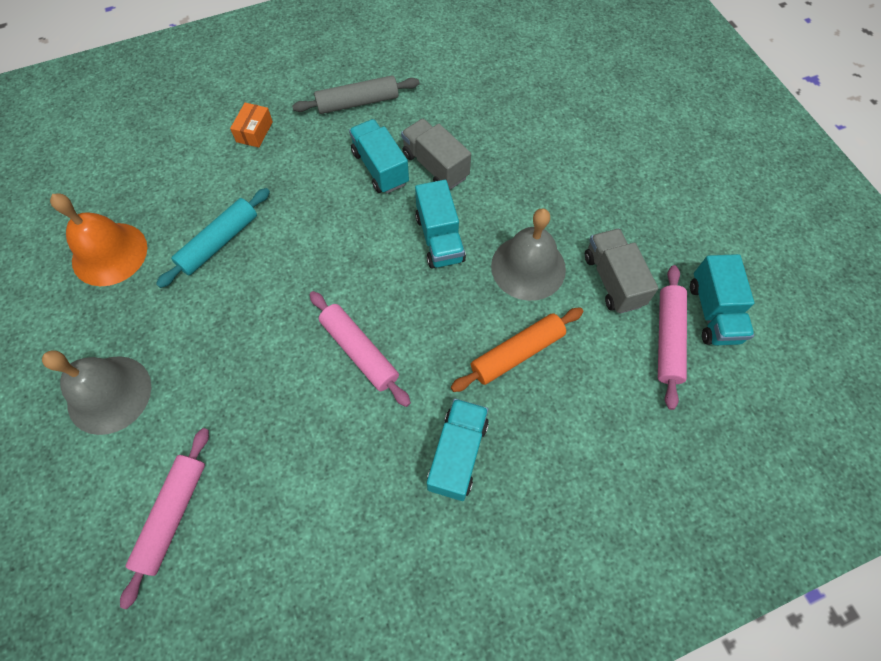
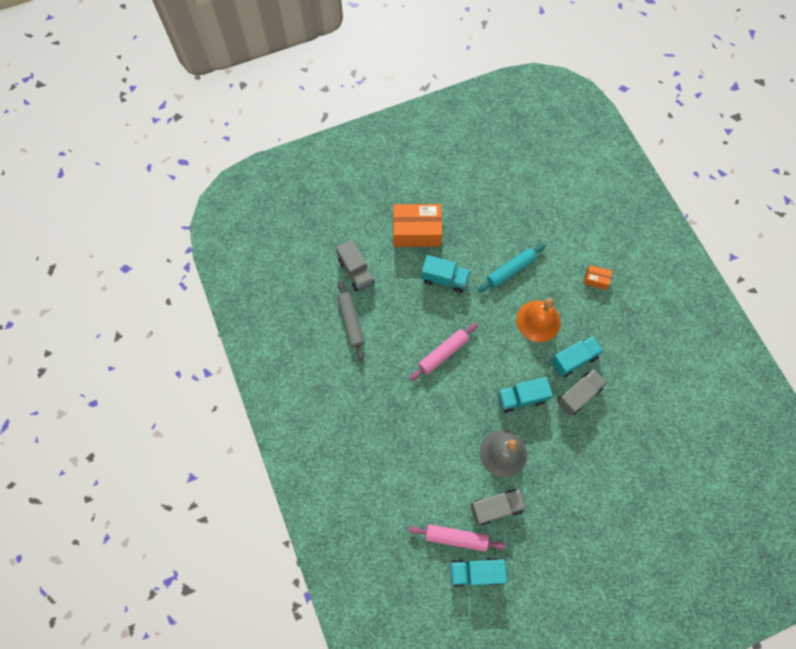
camera: 90 degrees right, 5 degrees up
(109, 253) = (500, 214): orange bell -> orange bell (538, 321)
(109, 394) = (416, 231): grey bell -> orange box
(173, 515) = (356, 271): pink rolling pin -> grey truck
(219, 242) = (510, 270): turquoise rolling pin -> turquoise rolling pin turned 75 degrees counterclockwise
(358, 102) = (628, 342): grey rolling pin -> grey rolling pin (351, 322)
(457, 454) = (384, 407): turquoise truck -> turquoise truck (444, 279)
(517, 353) = (444, 442): orange rolling pin -> none

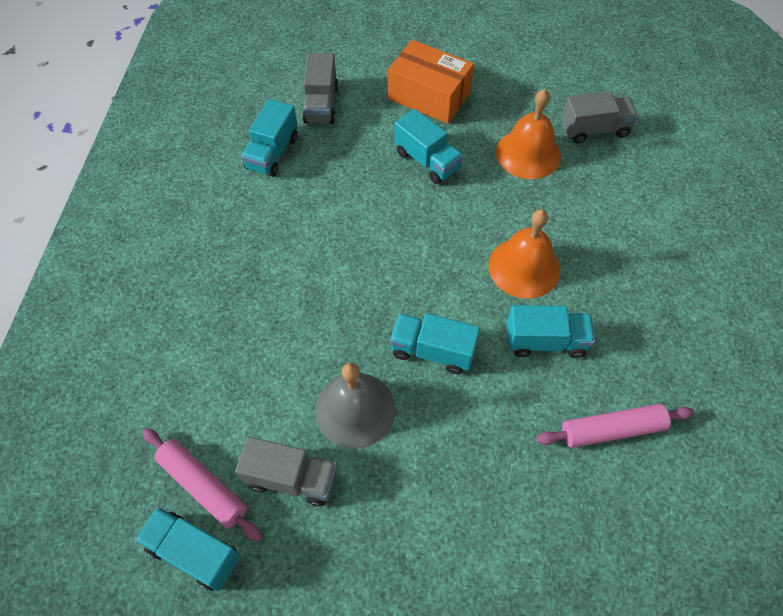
camera: 30 degrees right, 10 degrees down
(351, 322) = (272, 153): grey rolling pin -> turquoise truck
(443, 353) = (362, 242): pink rolling pin -> pink rolling pin (611, 430)
(498, 244) = (528, 154): none -> orange bell
(510, 270) = (525, 191): turquoise rolling pin -> none
(578, 395) = (522, 392): grey truck -> grey truck (594, 130)
(596, 279) = (645, 257): orange box -> none

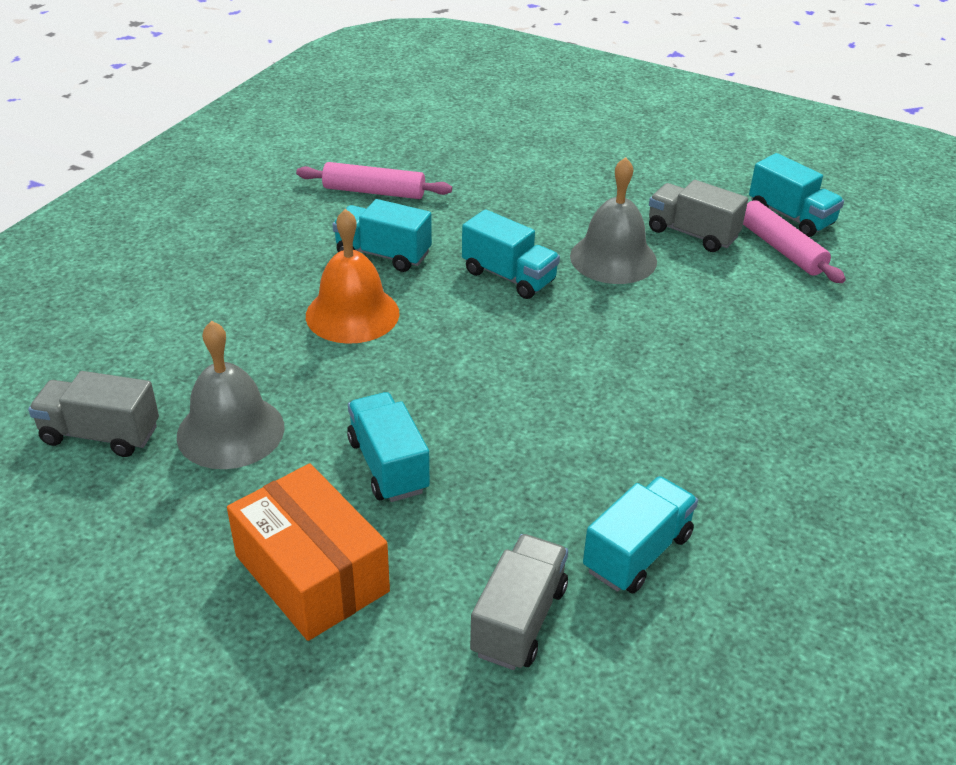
camera: 160 degrees left, 20 degrees down
(528, 154) = (230, 431): orange bell -> grey bell

